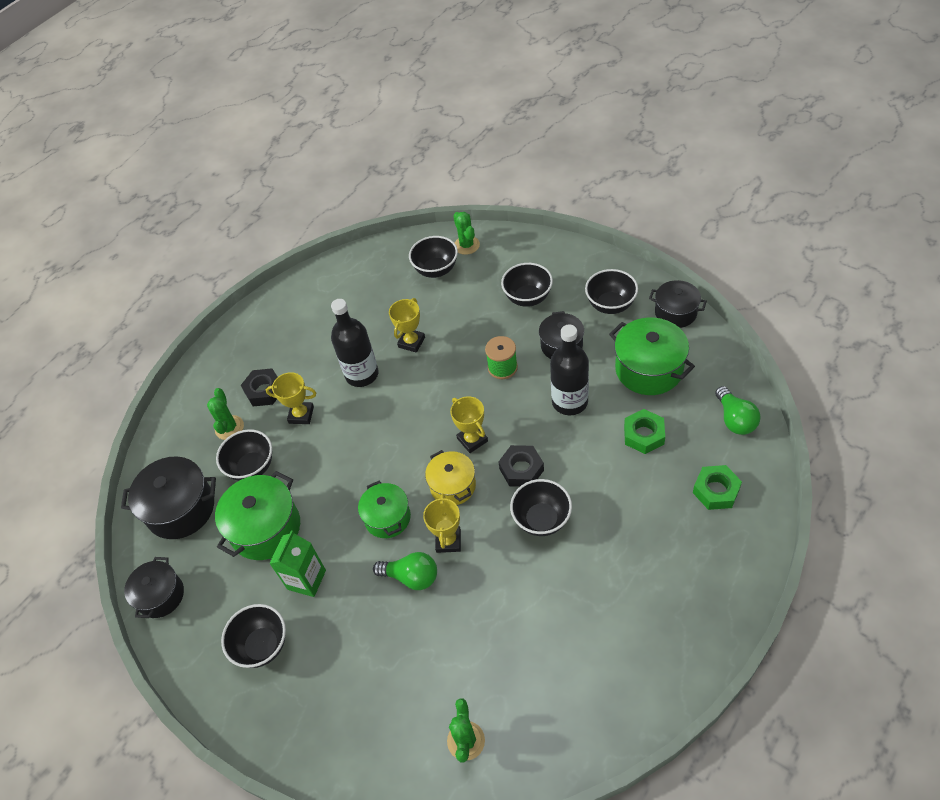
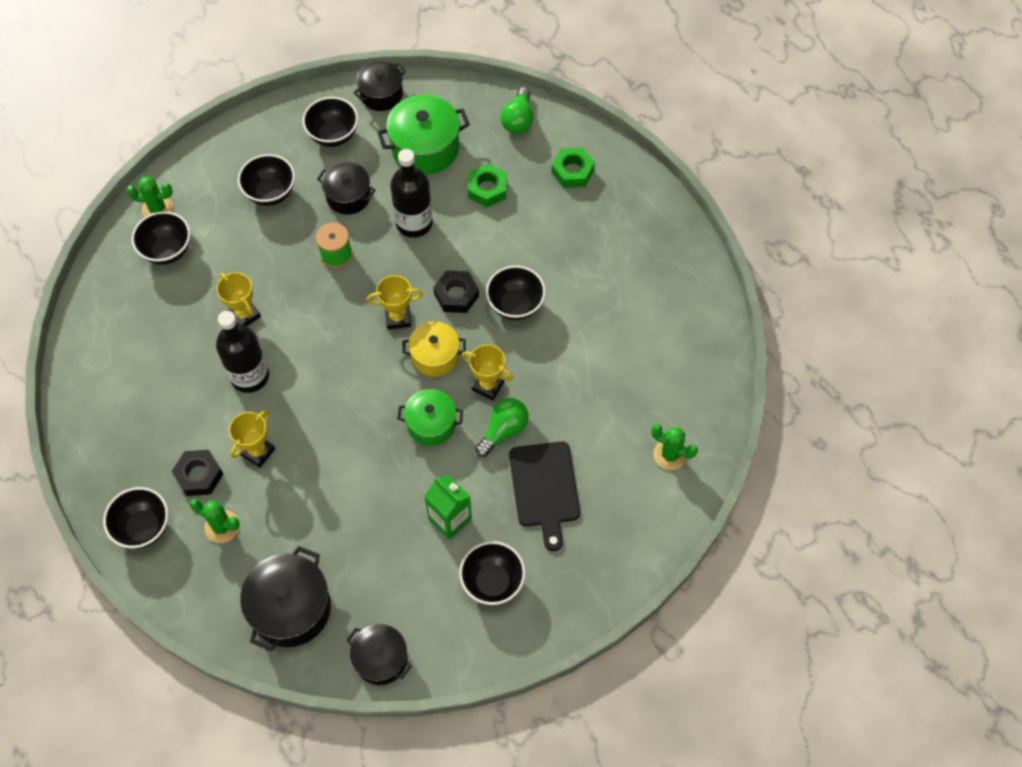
camera: 70 degrees left, 10 degrees up
(252, 467) = (289, 522): black bowl -> black bowl (143, 527)
(266, 528) = (370, 534): green pot -> none
(372, 642) = (545, 488): none -> black cutting board
(735, 419) = (518, 120): green light bulb -> green light bulb turned 90 degrees clockwise

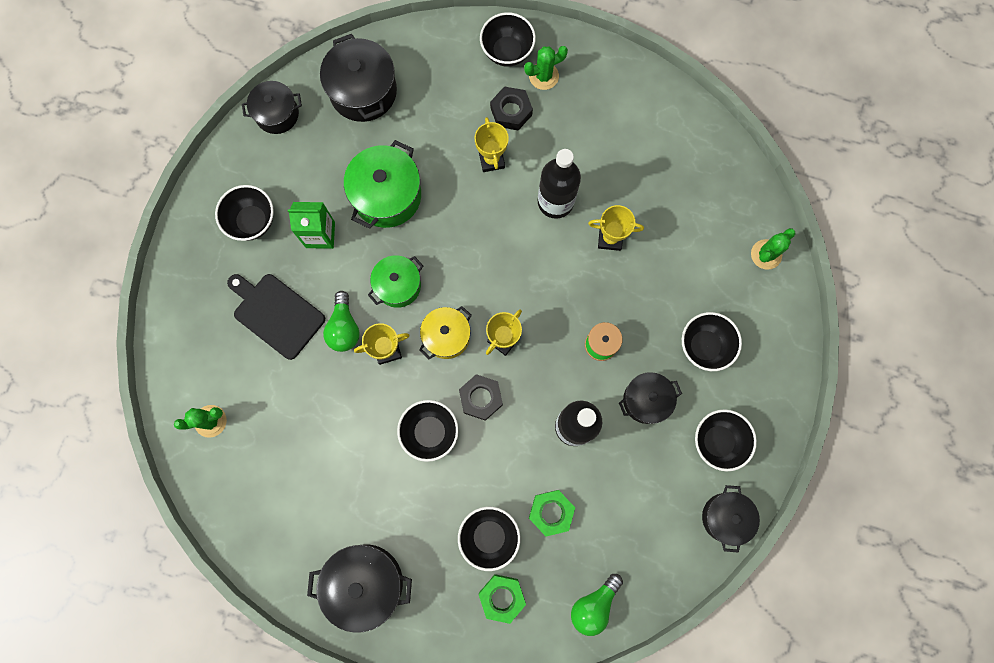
camera: 135 degrees right, 15 degrees up
(167, 251) = (719, 231): black bowl -> black bowl (489, 536)
(222, 526) = (460, 96): green cactus -> green cactus (543, 76)
(425, 148) = (637, 502): green pot -> green pot (387, 195)
(518, 120) = (594, 605): green light bulb -> green light bulb turned 105 degrees counterclockwise
(656, 254) = (365, 583): none -> black pot

